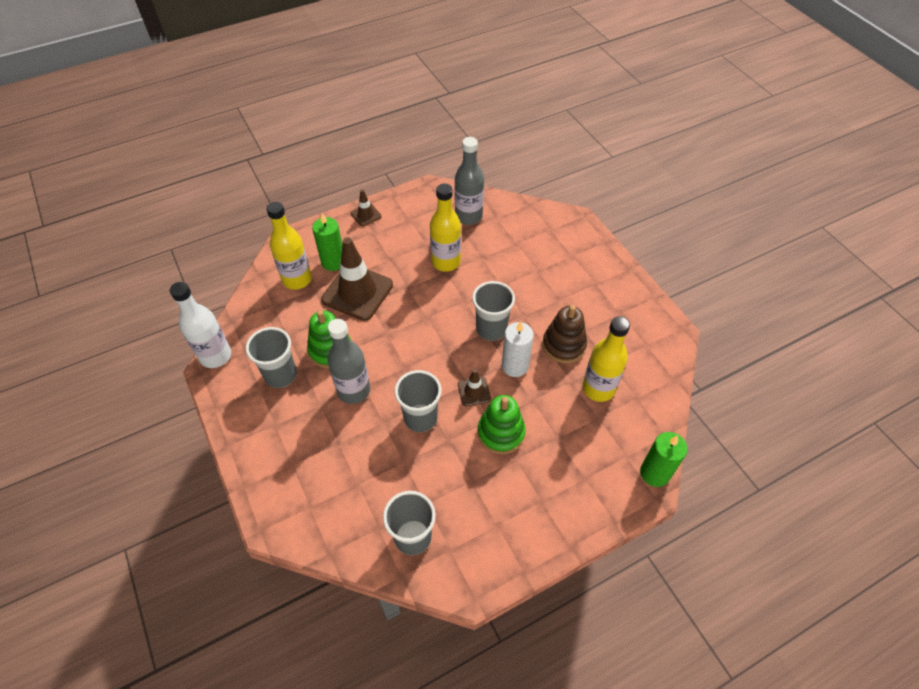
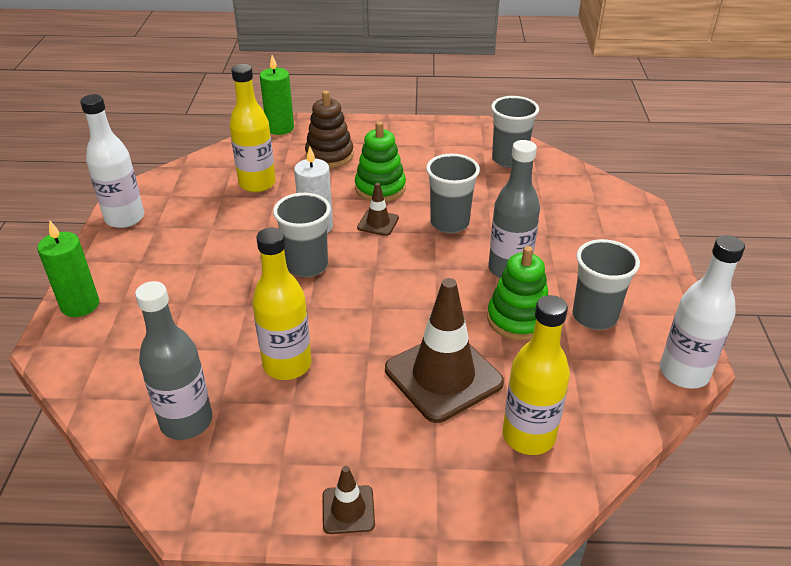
camera: 150 degrees left, 15 degrees down
(333, 262) = (455, 440): green candle -> green candle (80, 305)
(564, 345) = (247, 224): brown stacking toy -> brown stacking toy (329, 155)
(648, 310) = (125, 218): none -> white bottle

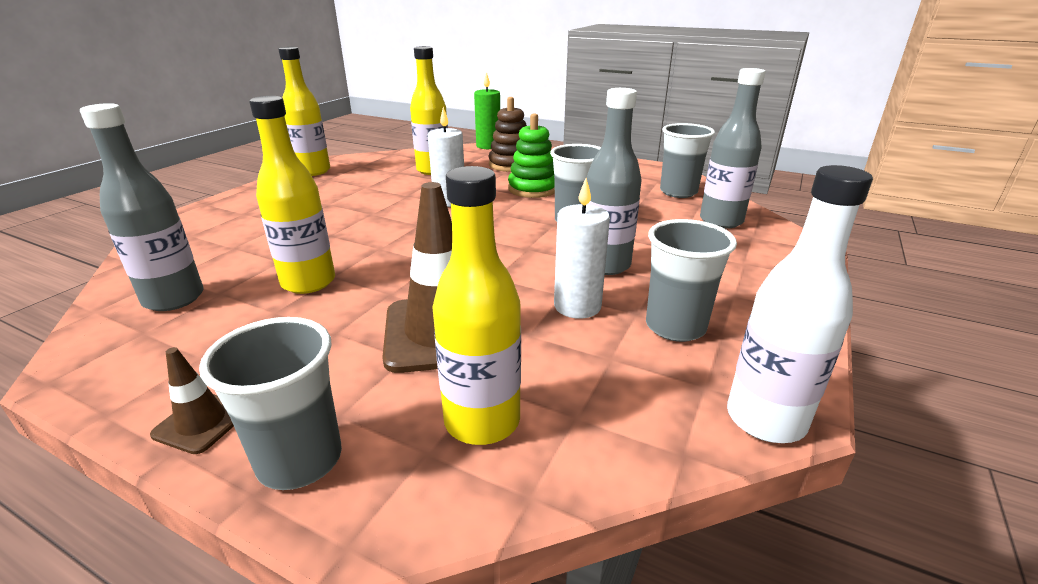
camera: 25 degrees right, 10 degrees down
(80, 305) = (214, 209): green candle -> none
(125, 218) = (313, 171): white bottle -> yellow bottle
(307, 266) = (411, 222): grey cup -> grey cup (300, 460)
(378, 223) = (506, 209): brown traffic cone -> none
(518, 319) = (577, 306): green stacking toy -> white candle
(563, 190) = (721, 221): none -> grey bottle

